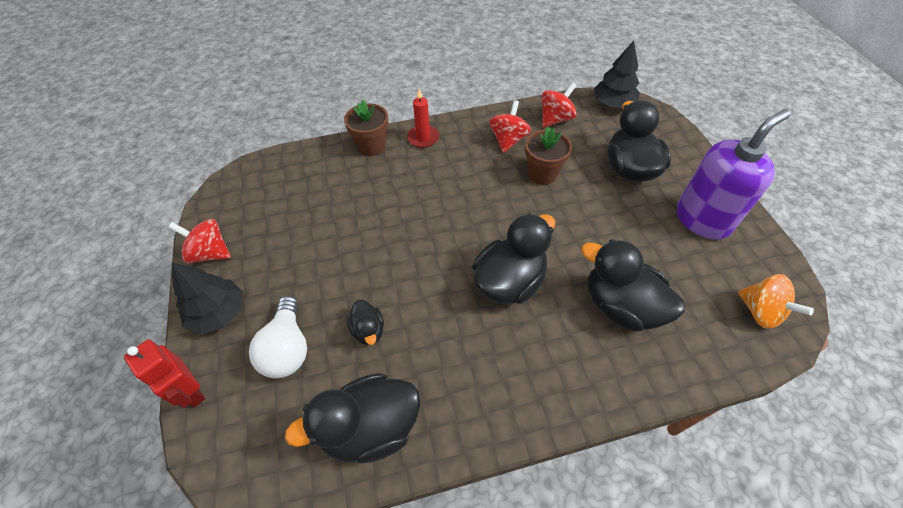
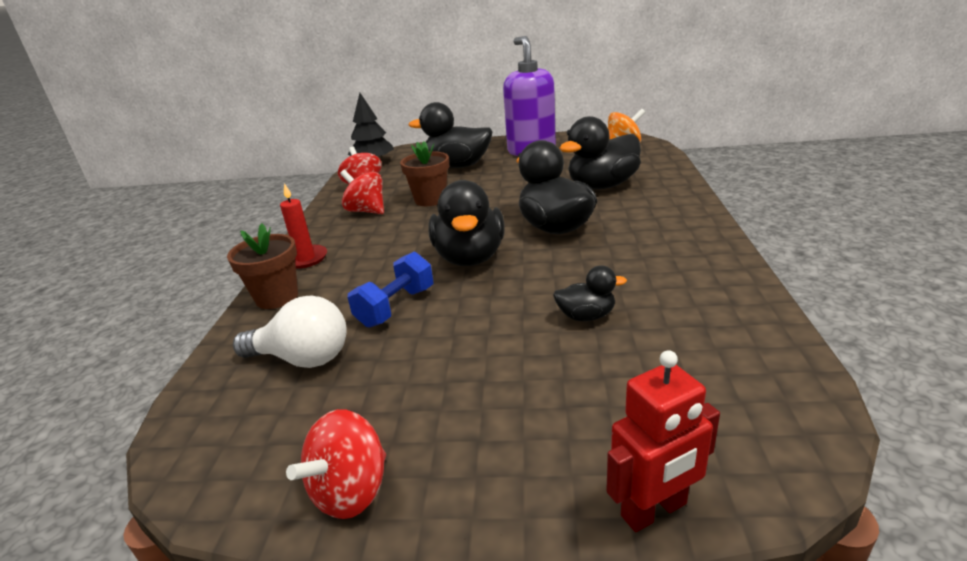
camera: 70 degrees left, 25 degrees down
(218, 313) = (499, 474): black tree -> none
(287, 348) = (595, 388): white light bulb -> white light bulb (303, 358)
(367, 213) = (396, 307): none -> blue dumbbell
(370, 428) = (721, 322): black duck -> black duck (470, 257)

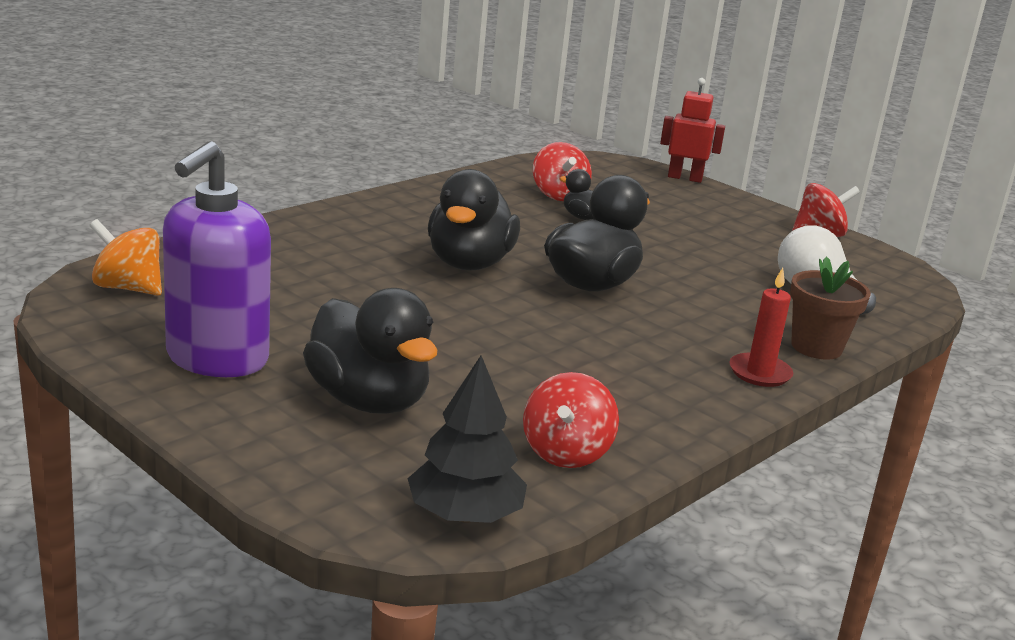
camera: 145 degrees left, 5 degrees down
(366, 211) = (619, 399): red spinning top -> red spinning top (558, 195)
(396, 307) = (710, 285): blue dumbbell -> none
(430, 200) = (517, 365): brown flower pot -> none
(602, 186) = (319, 267): black duck -> none

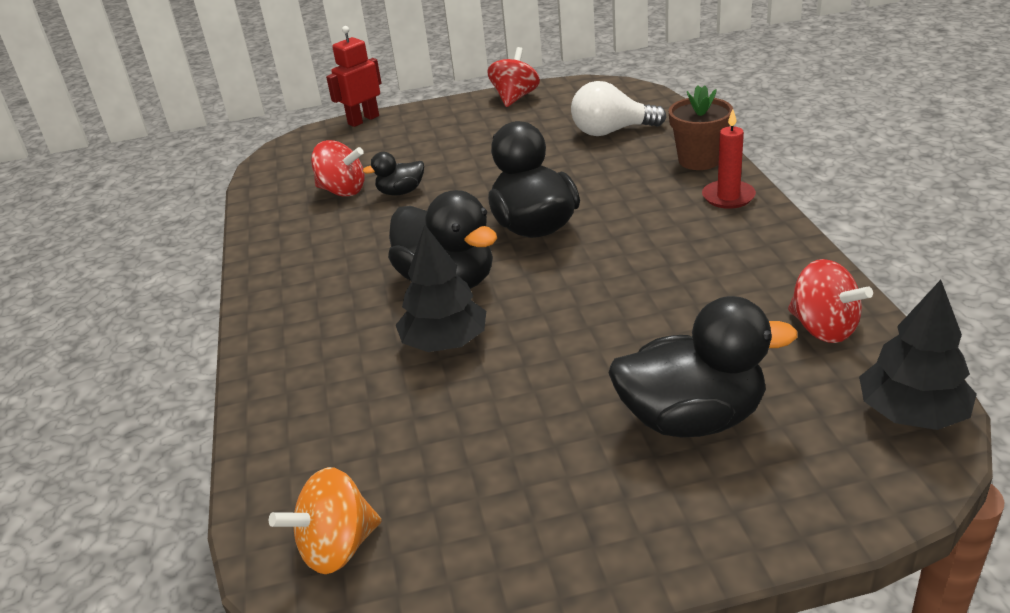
camera: 50 degrees left, 10 degrees up
(216, 359) = (556, 508): purple soap dispenser -> none
(383, 279) = (445, 343): none -> black tree

